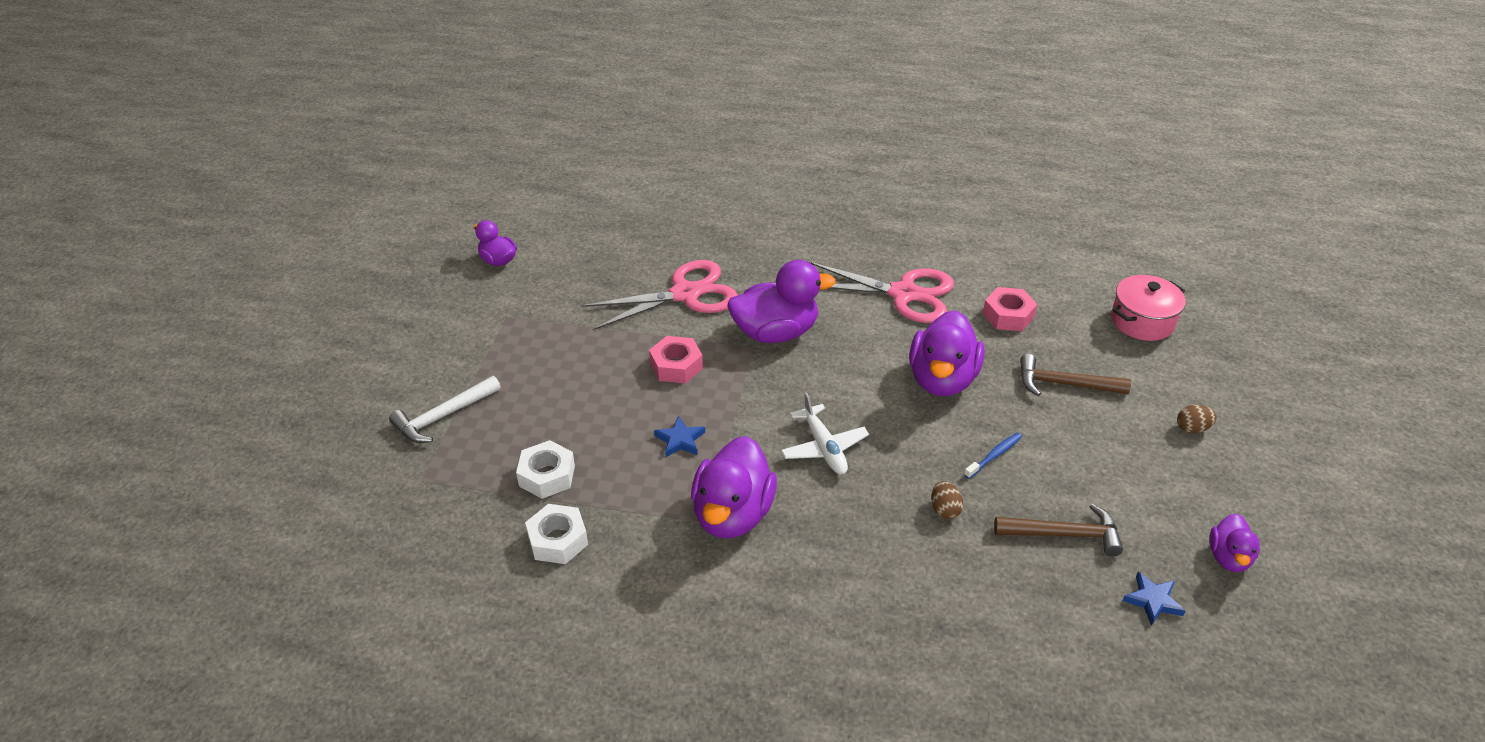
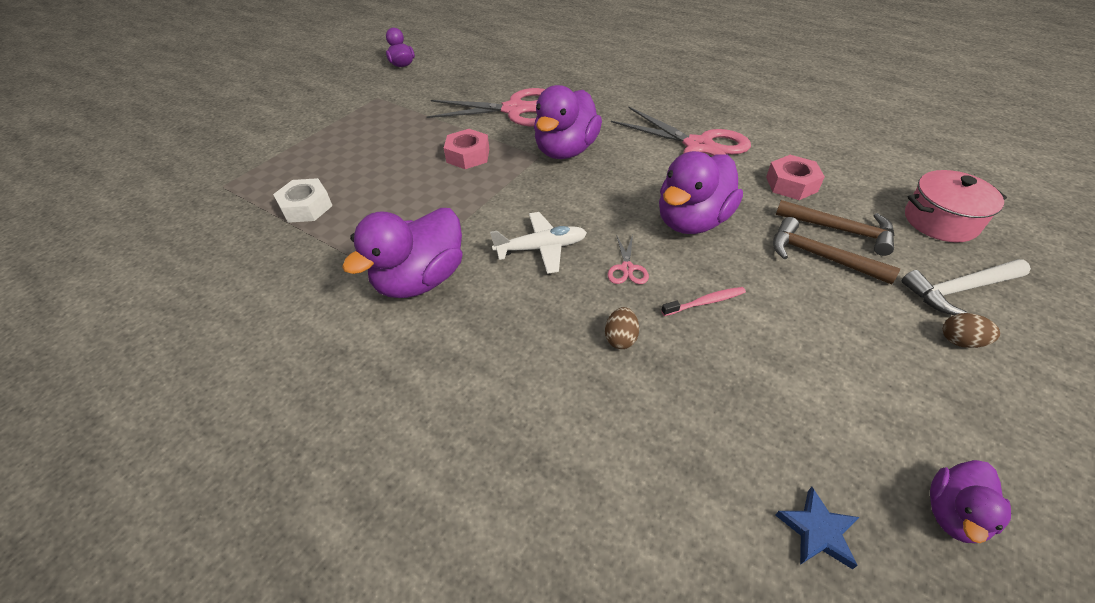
camera: 25 degrees right, 5 degrees up
(443, 416) = (277, 149): white hammer -> white hammer (959, 290)
(558, 540) = (270, 257): white nut -> none
(680, 440) = (426, 209): blue star -> none
(775, 332) = (566, 150): purple duck -> purple duck turned 105 degrees clockwise
(824, 448) = (541, 248): white plane -> white plane turned 105 degrees counterclockwise
(912, 444) = (627, 268): none -> pink scissors
(994, 455) = (705, 302): blue toothbrush -> pink toothbrush
(1064, 534) = (740, 408): brown hammer -> brown hammer (840, 230)

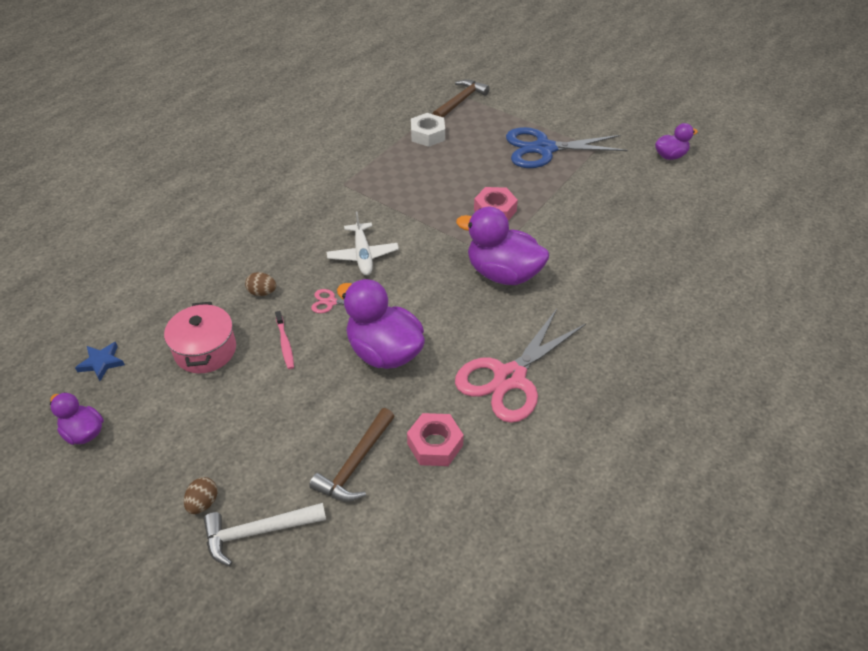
camera: 90 degrees right, 0 degrees up
(368, 126) = (544, 149): none -> blue scissors
(420, 280) = (340, 196): purple duck -> none
(514, 110) = (580, 238): pink scissors -> none
(820, 256) = (321, 435): brown hammer -> brown hammer (460, 101)
(940, 221) = (357, 565): pink pot -> pink pot (205, 350)
(959, 290) = (258, 532): white hammer -> white hammer turned 90 degrees counterclockwise

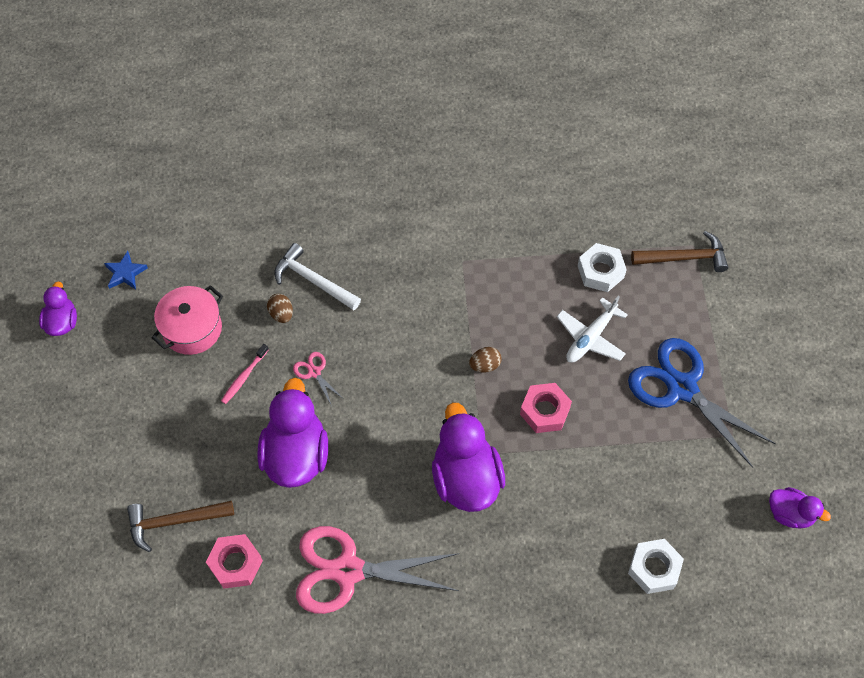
camera: 50 degrees right, 15 degrees up
(203, 503) = (67, 450): brown egg -> brown egg (485, 365)
(258, 532) = (72, 505): white hammer -> white hammer (313, 280)
(363, 255) = (388, 351): white plane -> white plane (590, 338)
(655, 227) = (654, 568): none -> white nut

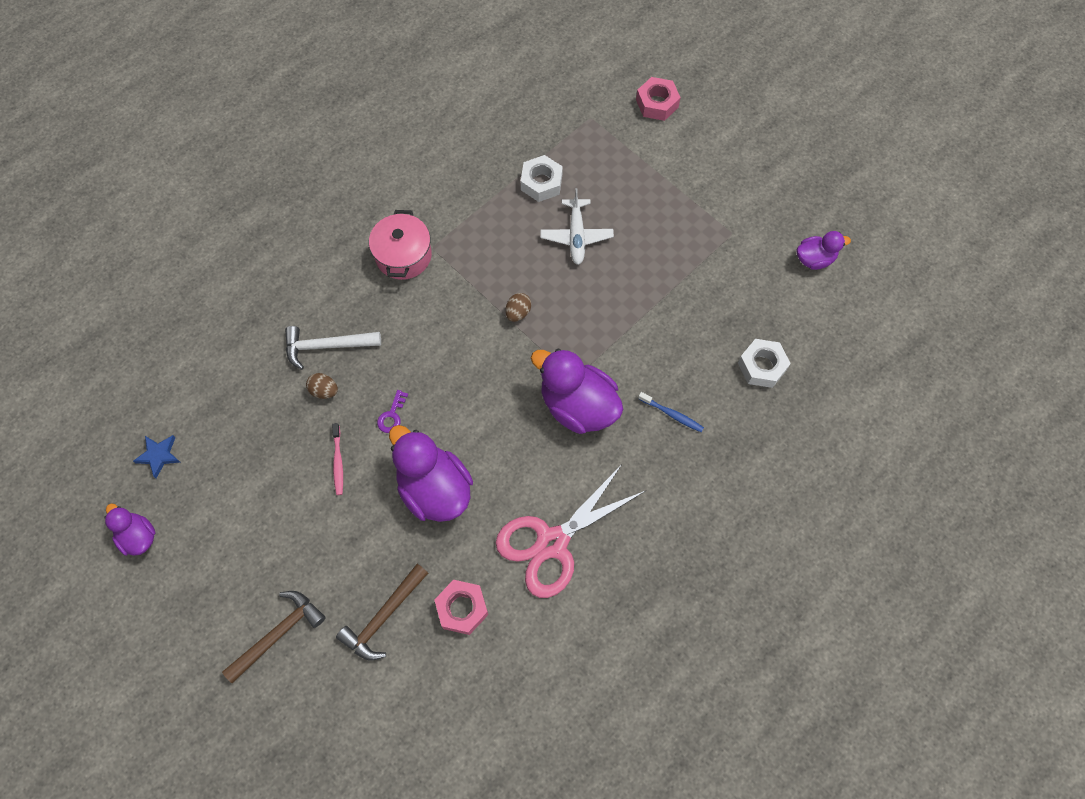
camera: 40 degrees left, 5 degrees up
(192, 329) = (259, 457): pink pot -> pink pot (403, 256)
(314, 372) = (392, 415): pink scissors -> purple key
(538, 547) = (672, 414): none -> blue toothbrush
(545, 411) = (591, 313): pink nut -> pink nut (657, 103)
(682, 388) = (670, 225): blue scissors -> none
(684, 257) = (591, 131): brown hammer -> brown hammer (278, 633)

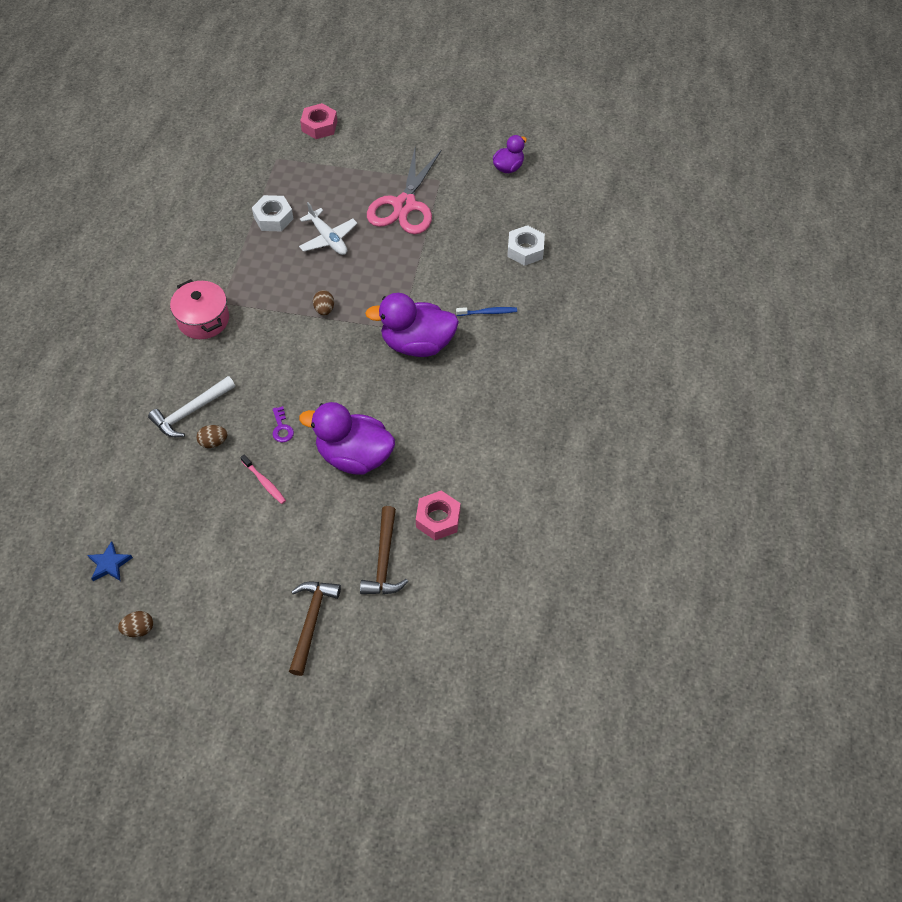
camera: 35 degrees left, 10 degrees down
(138, 536) = (139, 629): purple duck -> brown egg
(552, 542) = (469, 439): pink scissors -> pink scissors (404, 205)

